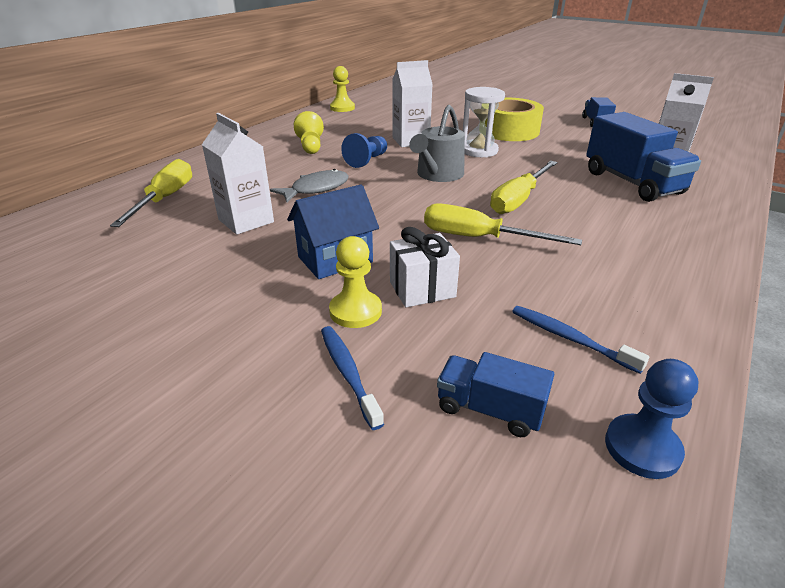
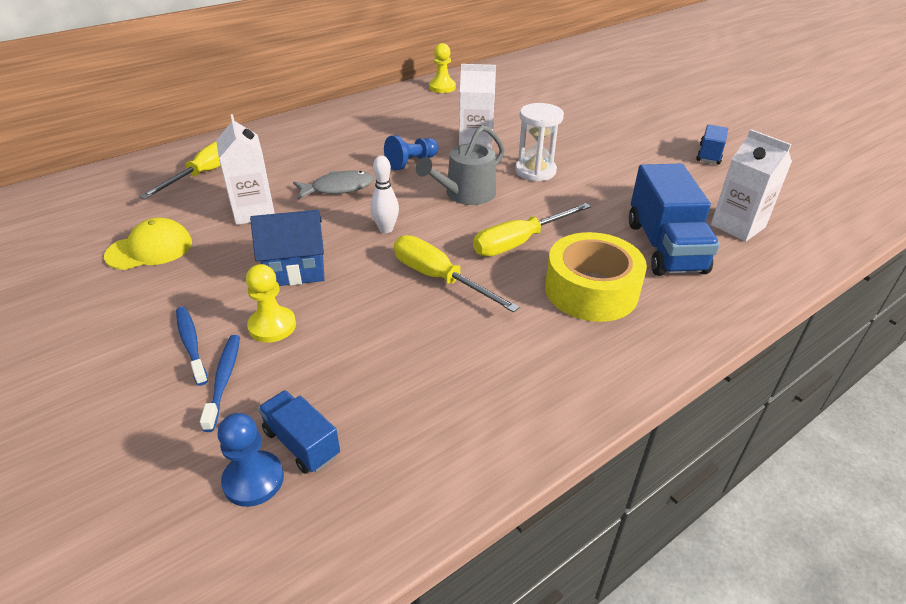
camera: 20 degrees right, 5 degrees up
(153, 273) = (150, 249): none -> yellow cap
(310, 146) = (372, 134): yellow pawn -> none
(392, 211) = (386, 229): none -> white bowling pin
(422, 289) = (342, 319): white gift -> none
(509, 131) = (593, 149): yellow tape -> yellow tape (591, 290)
(570, 338) = (425, 402): blue toothbrush -> blue toothbrush (191, 344)
(642, 448) = (389, 514): blue pawn -> blue pawn (253, 480)

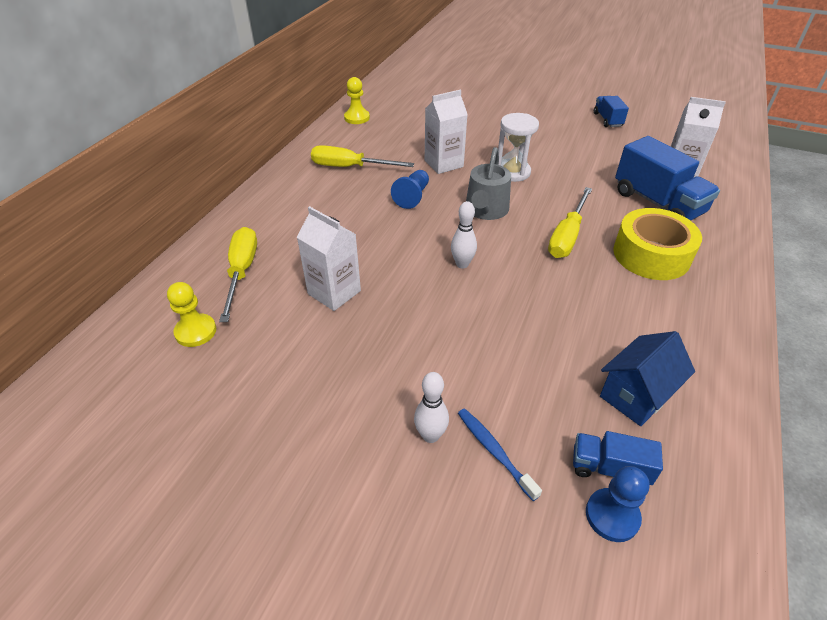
camera: 30 degrees left, 5 degrees up
(150, 249) = (282, 368): yellow cap -> none
(191, 344) = (430, 435): blue toothbrush -> white bowling pin
(272, 326) = (475, 387): yellow pawn -> yellow pawn (196, 331)
(295, 270) = (435, 330): blue house -> blue house (636, 395)
(338, 188) = (381, 242): grey fish -> none
(439, 278) = (547, 289): yellow screwdriver -> yellow screwdriver (350, 167)

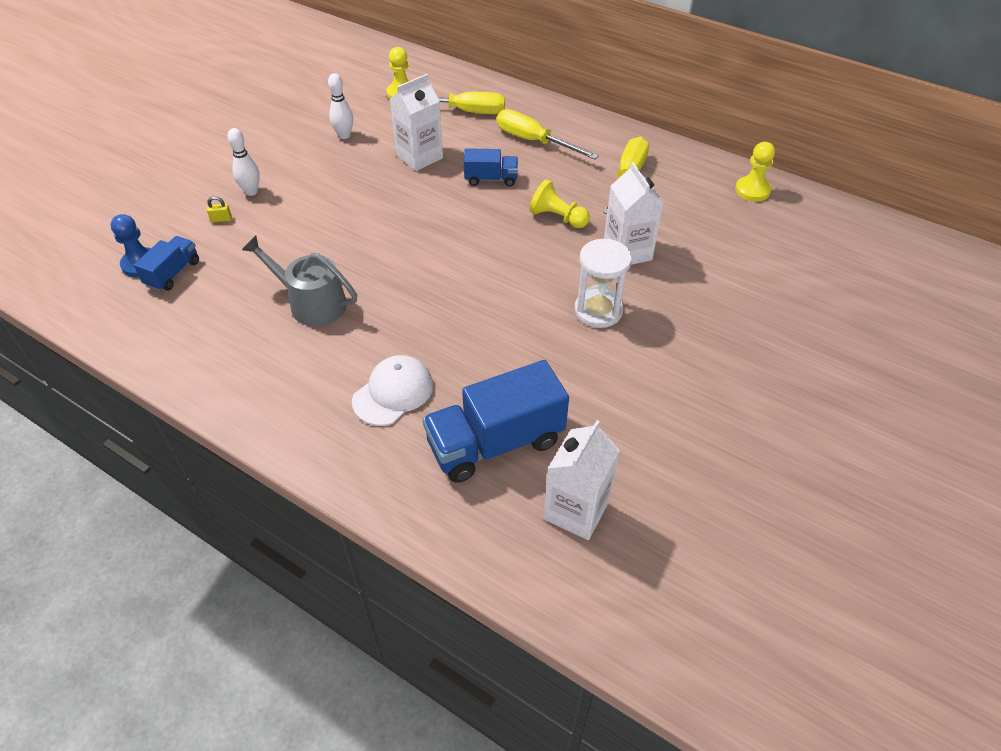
camera: 100 degrees right, 5 degrees up
(412, 197) = (557, 217): blue pawn -> yellow pawn
(462, 264) = (430, 236): white bowling pin -> white bowling pin (344, 136)
(486, 210) = (518, 270): grey watering can -> grey watering can (311, 303)
(494, 451) = (221, 219): blue toothbrush -> yellow padlock
(567, 236) = (450, 327): yellow screwdriver -> yellow screwdriver (534, 141)
(607, 120) = (755, 471): blue truck -> blue truck (491, 179)
(636, 395) = (222, 310): blue house -> none
(651, 255) = (393, 392): yellow tape -> white cap

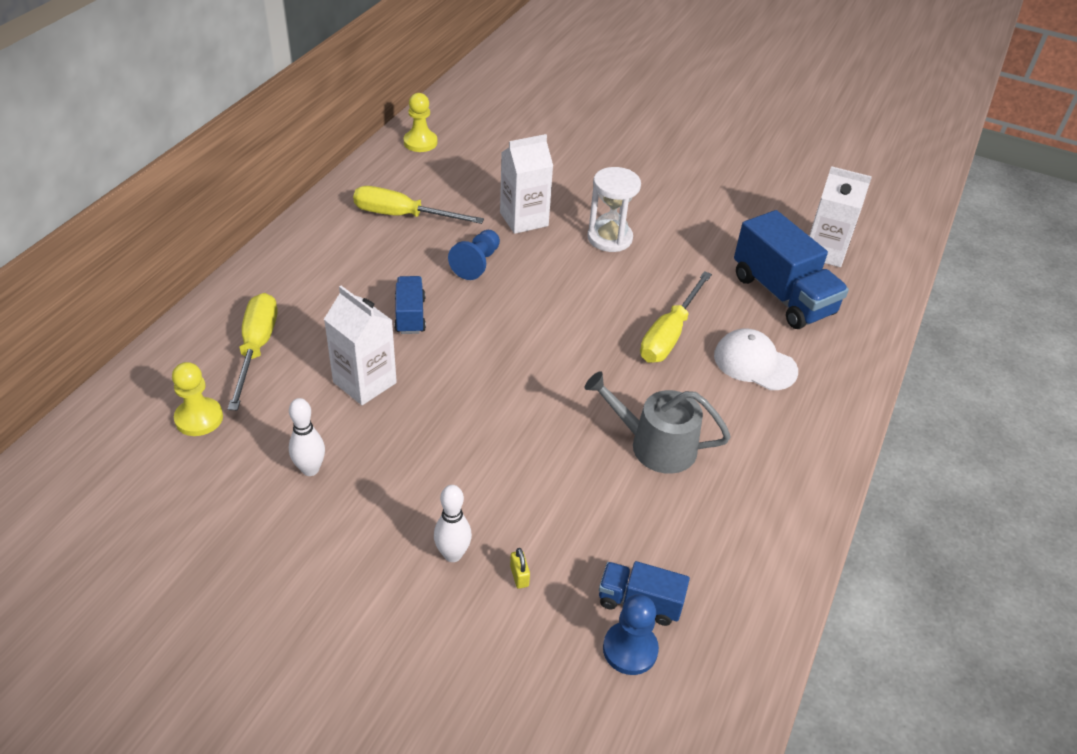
camera: 100 degrees left, 5 degrees down
(311, 303) = (655, 445): grey watering can -> grey watering can turned 90 degrees clockwise
(534, 141) = (332, 283): yellow screwdriver -> yellow screwdriver (669, 334)
(557, 217) = (477, 263): yellow pawn -> blue pawn

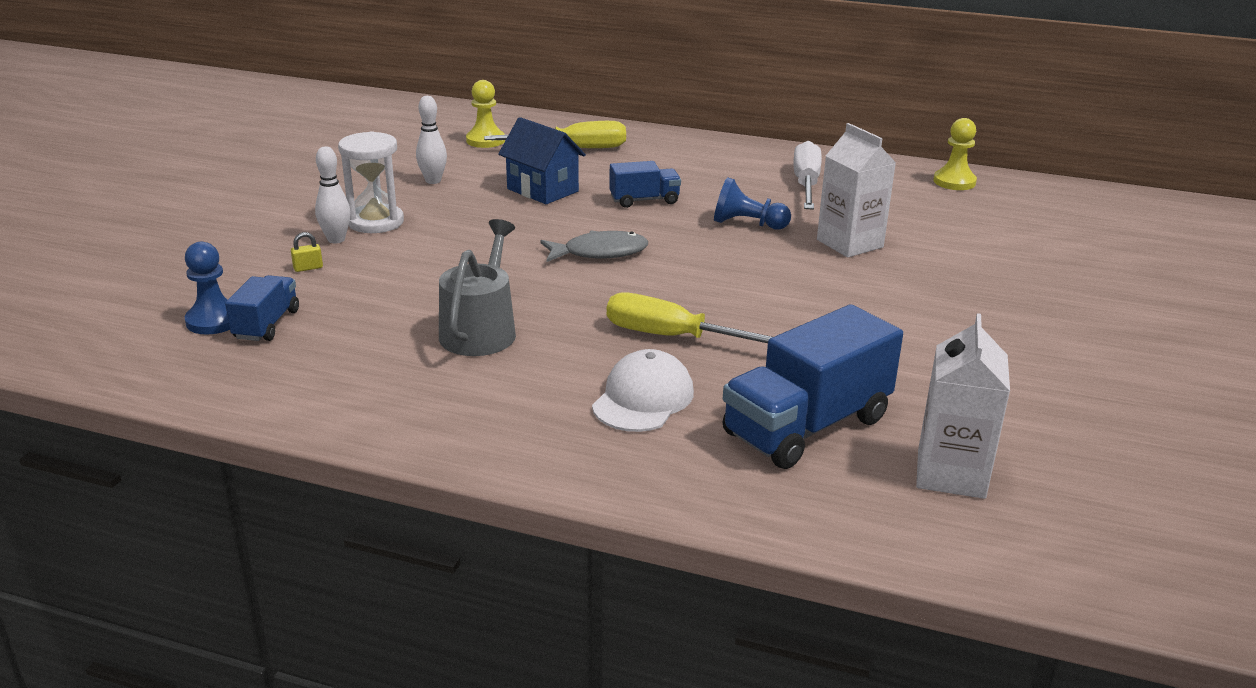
camera: 85 degrees right, 15 degrees down
(364, 382) = (542, 190): white carton -> blue house
(402, 216) = (806, 184): yellow screwdriver -> white screwdriver
(518, 358) = (599, 253): none -> grey fish
(609, 238) = (851, 295): white hourglass -> white hourglass (376, 222)

